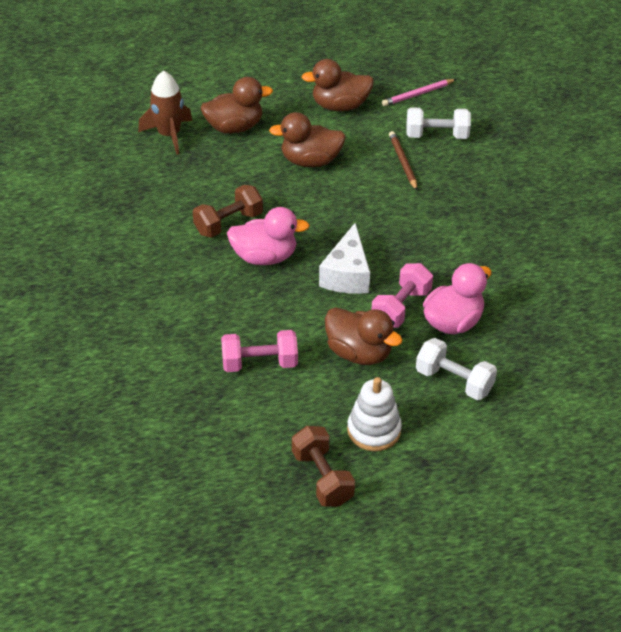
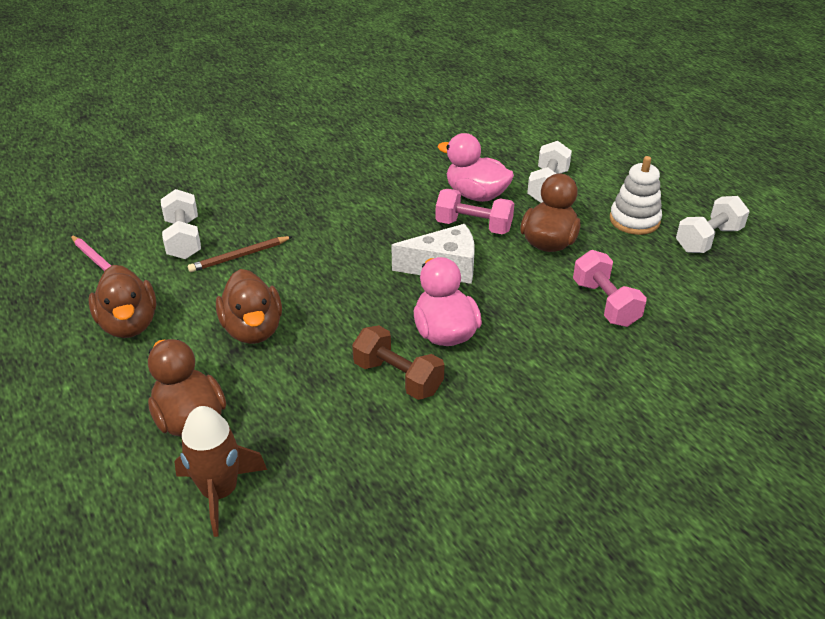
camera: 105 degrees left, 5 degrees down
(322, 478) = (708, 239): brown dumbbell -> white dumbbell

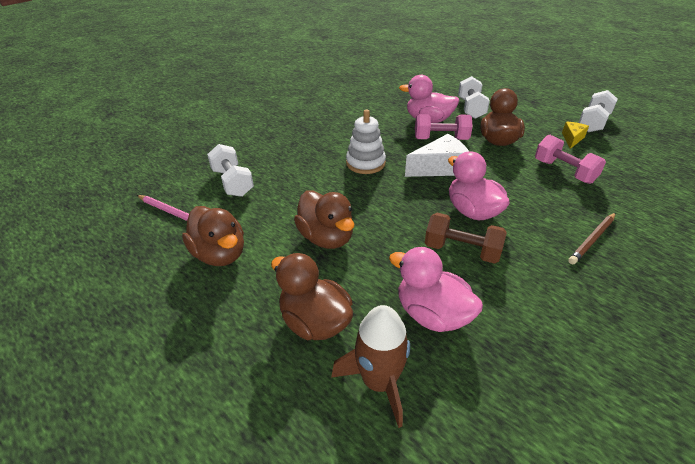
camera: 15 degrees left, 0 degrees up
(239, 256) = (284, 187): brown pencil -> brown pencil (592, 240)
(316, 440) = (432, 314): none -> pink duck
(634, 220) = (540, 119): white stacking toy -> white stacking toy (365, 163)
(655, 259) = (572, 139): none -> yellow cheese

